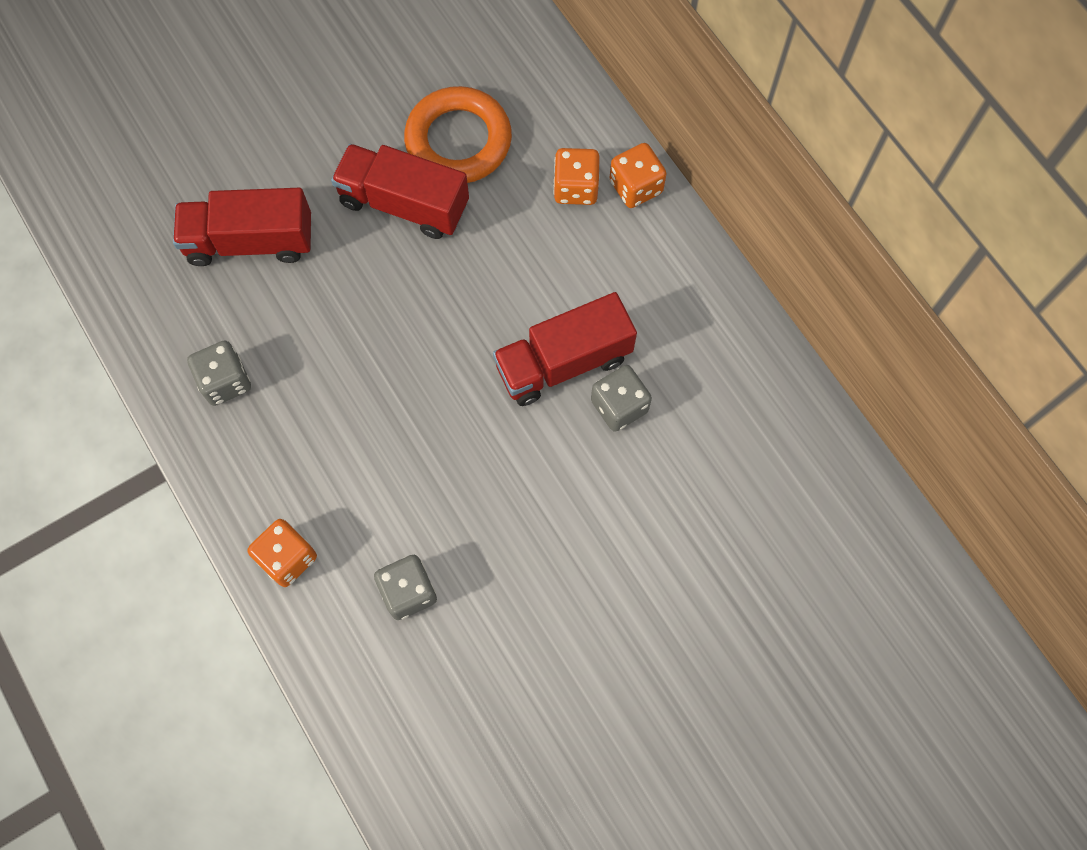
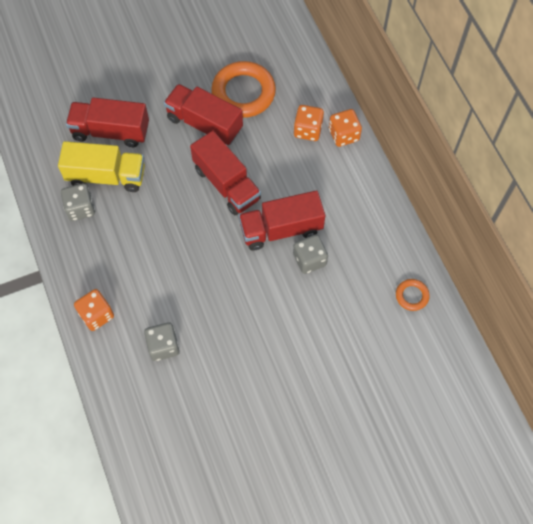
camera: 10 degrees right, 5 degrees down
(258, 319) = (106, 176): none -> yellow truck
(460, 300) = (226, 184): none -> red truck
(794, 438) = (412, 296): none -> orange ring

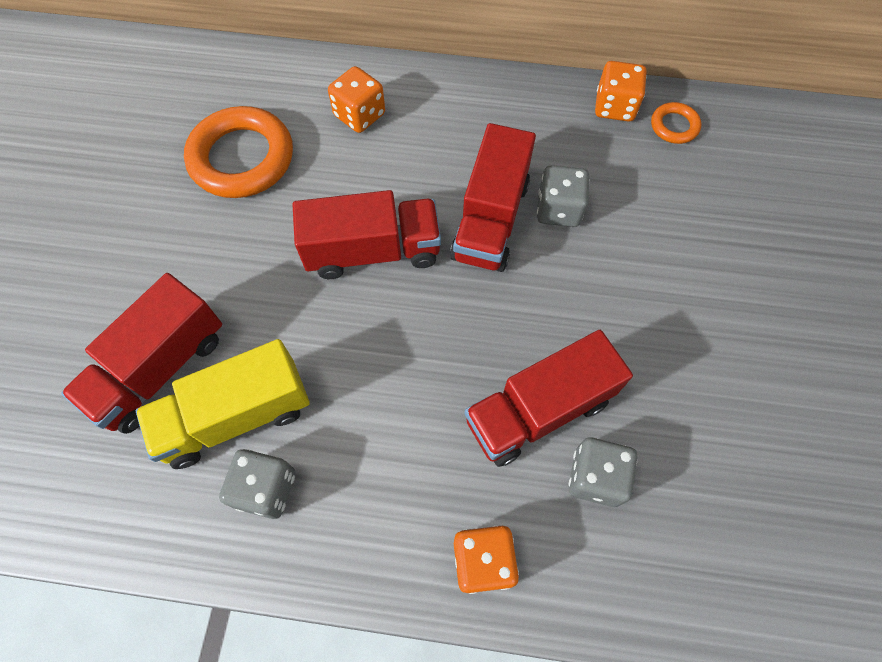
camera: 60 degrees left, 0 degrees up
(106, 176) = (236, 416): yellow truck -> yellow truck turned 150 degrees counterclockwise
(204, 124) = (252, 230): red truck -> red truck (538, 410)
(343, 135) = (396, 81): orange dice -> orange dice (614, 107)

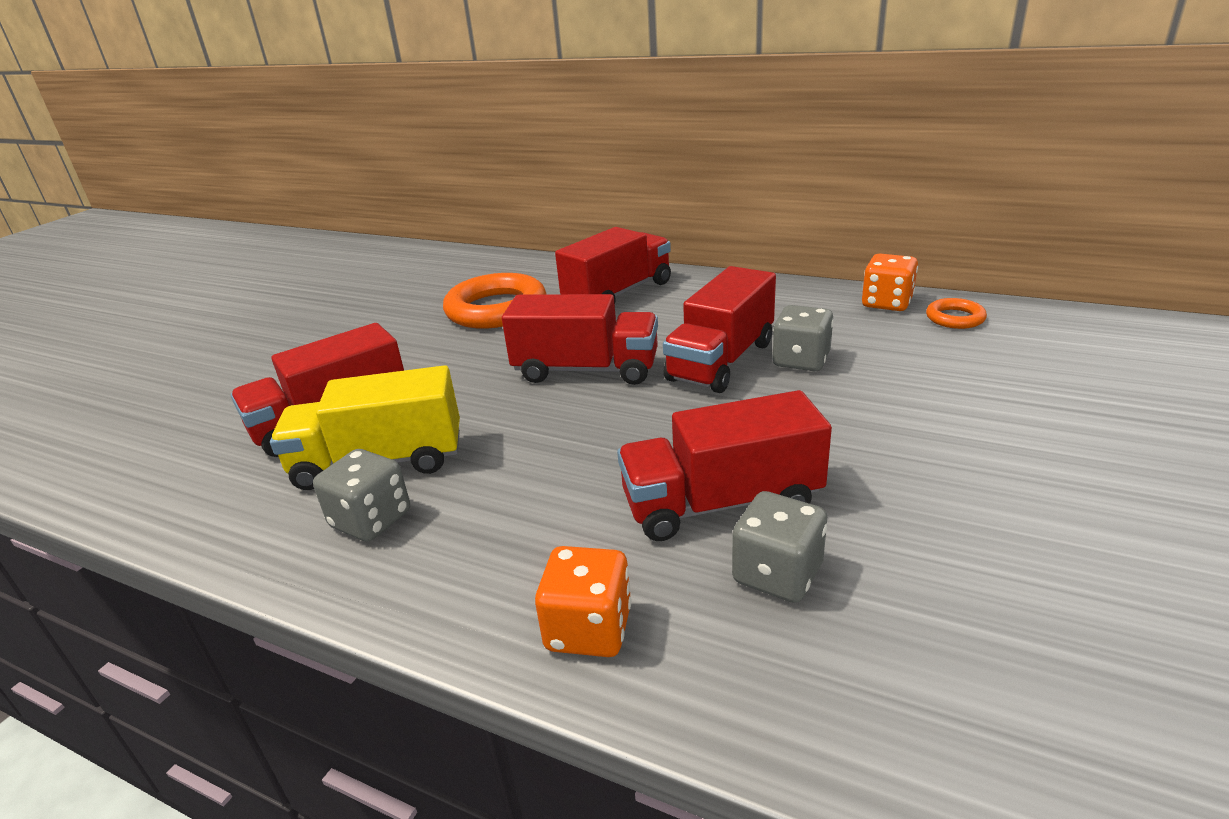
camera: 20 degrees right, 35 degrees down
(359, 115) = (618, 293): orange dice -> red truck

